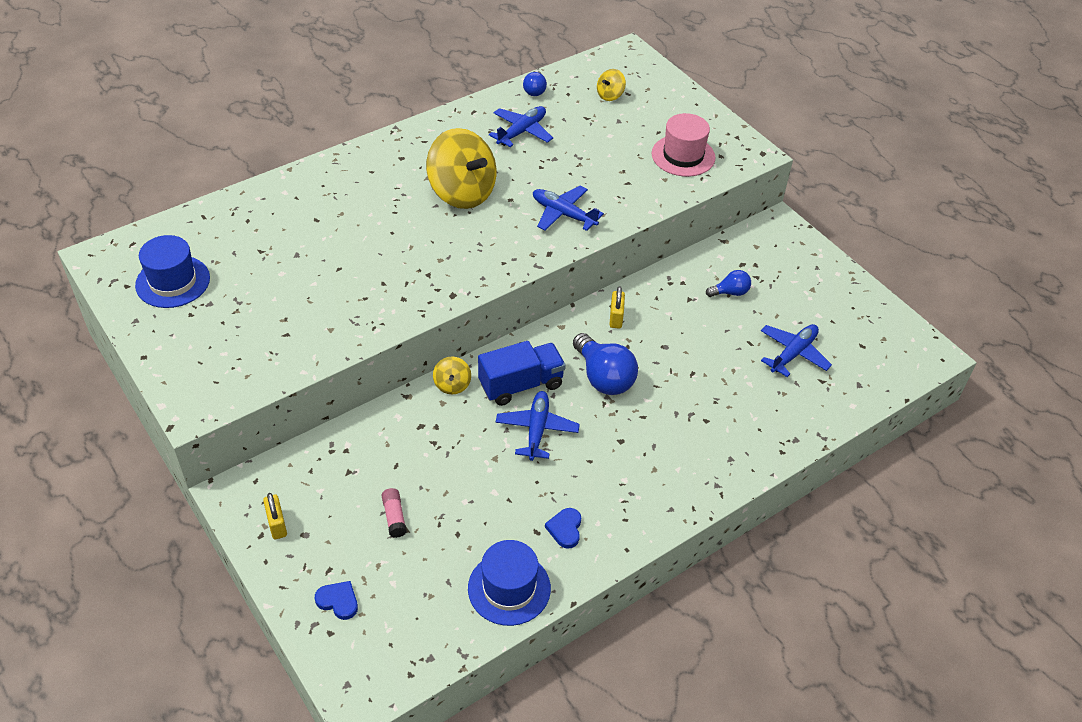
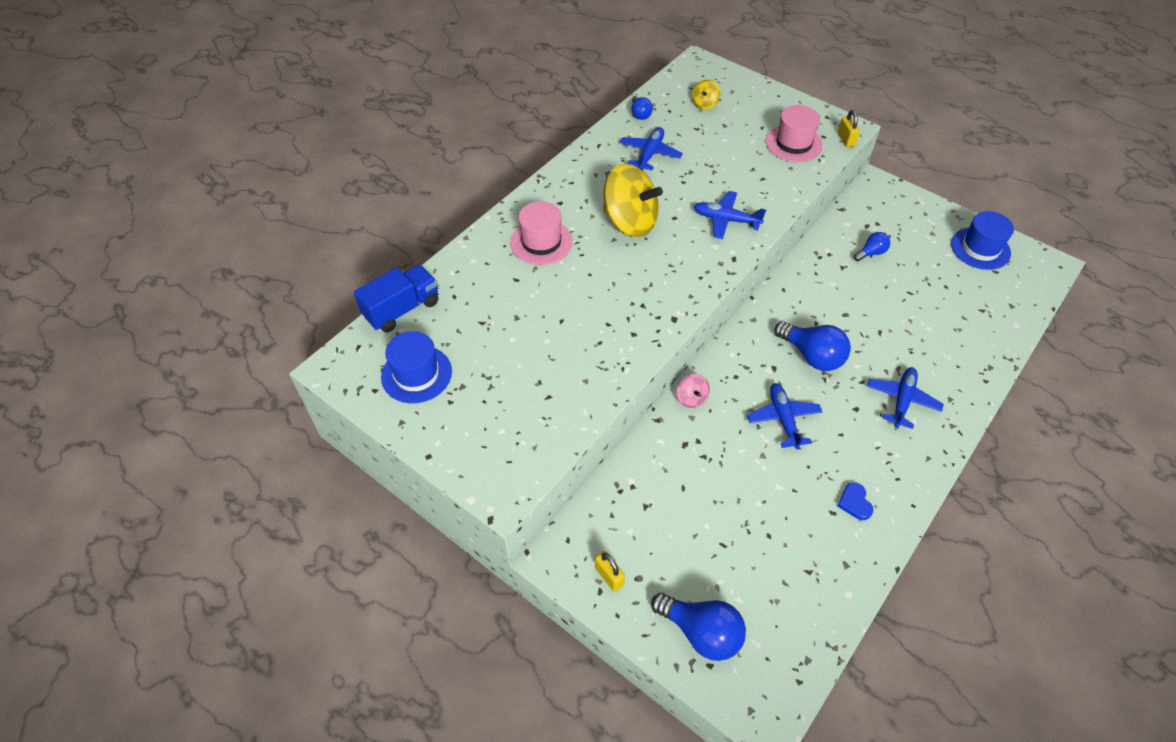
camera: 15 degrees left, 5 degrees up
(338, 601) = (701, 632): blue heart -> blue light bulb
(361, 190) = (541, 242): none -> pink hat
(394, 517) = (707, 536): pink glue stick -> none
(452, 385) = (691, 398): yellow spinning top -> pink spinning top
(509, 588) = (838, 572): blue hat -> blue hat (980, 248)
(521, 385) = (748, 381): blue truck -> blue truck (402, 309)
(616, 318) = (793, 299): yellow padlock -> yellow padlock (846, 139)
(793, 353) = (948, 293): blue plane -> blue plane (902, 400)

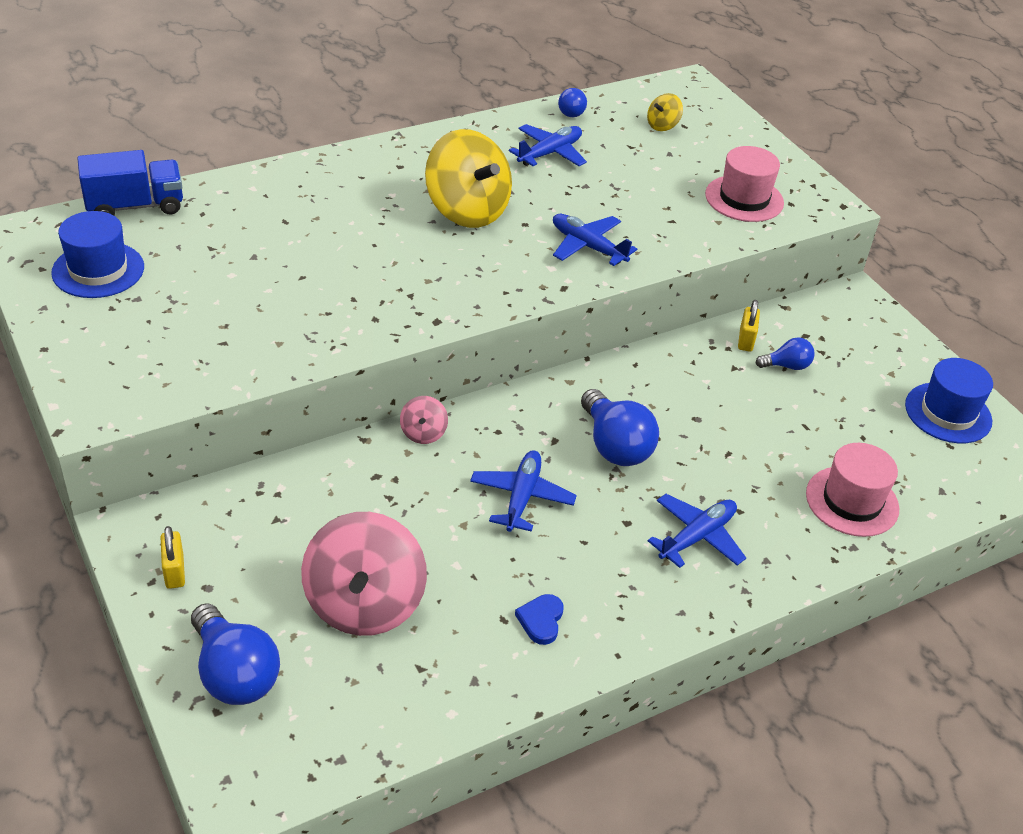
camera: 20 degrees right, 10 degrees down
(541, 242) = (345, 196): pink hat -> pink hat (852, 501)
(744, 542) = (364, 603): none -> pink spinning top
(846, 139) = (818, 216): yellow padlock -> yellow padlock (746, 340)

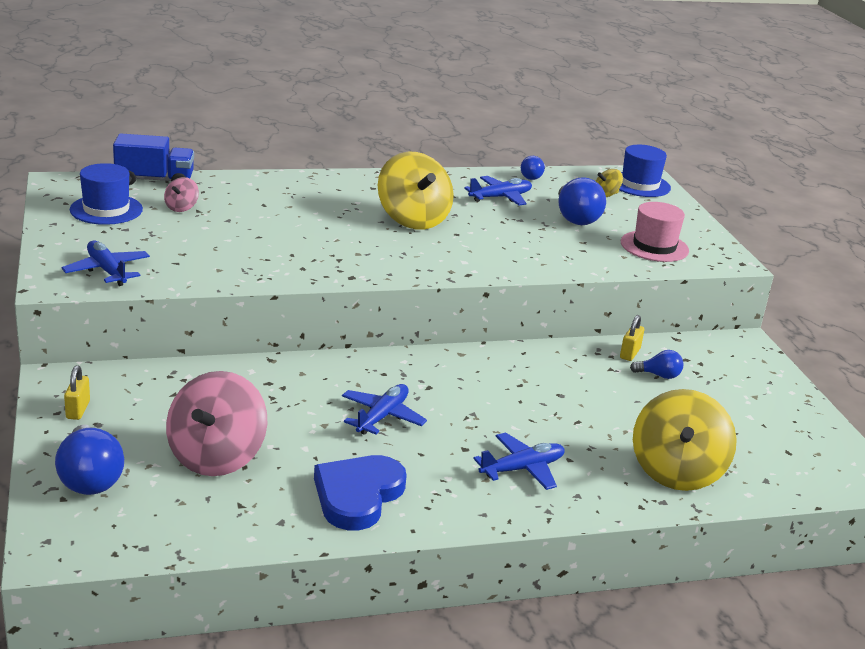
camera: 15 degrees right, 15 degrees down
(423, 433) = (321, 364): pink spinning top -> pink spinning top (181, 208)
(541, 620) = (358, 495): blue heart -> blue heart, size x2.17
(587, 246) = (502, 254): blue plane -> blue plane (107, 271)
(615, 446) = (479, 399): blue light bulb -> blue light bulb (575, 218)
(852, 501) = (676, 472): pink hat -> yellow spinning top
(948, 413) = (796, 430): blue hat -> blue hat (639, 184)

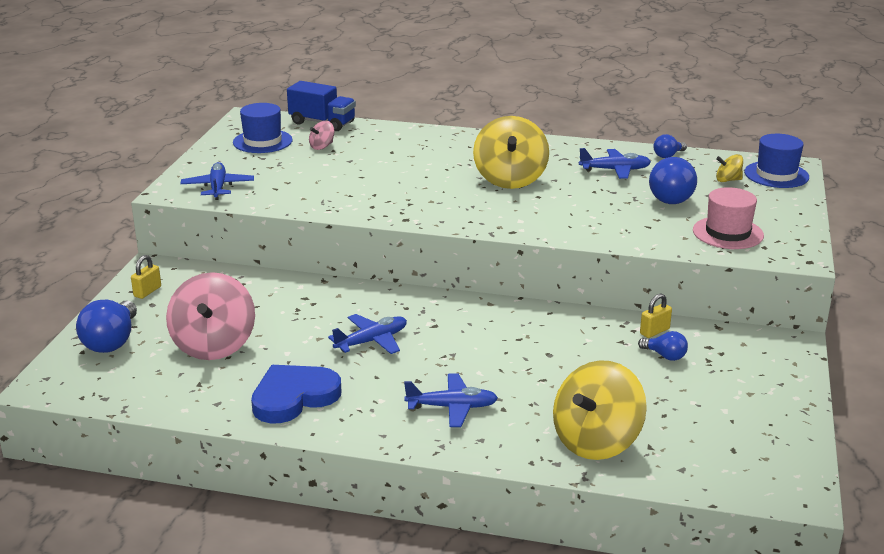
camera: 30 degrees right, 0 degrees up
(216, 457) = (214, 345): pink spinning top -> pink spinning top turned 45 degrees counterclockwise

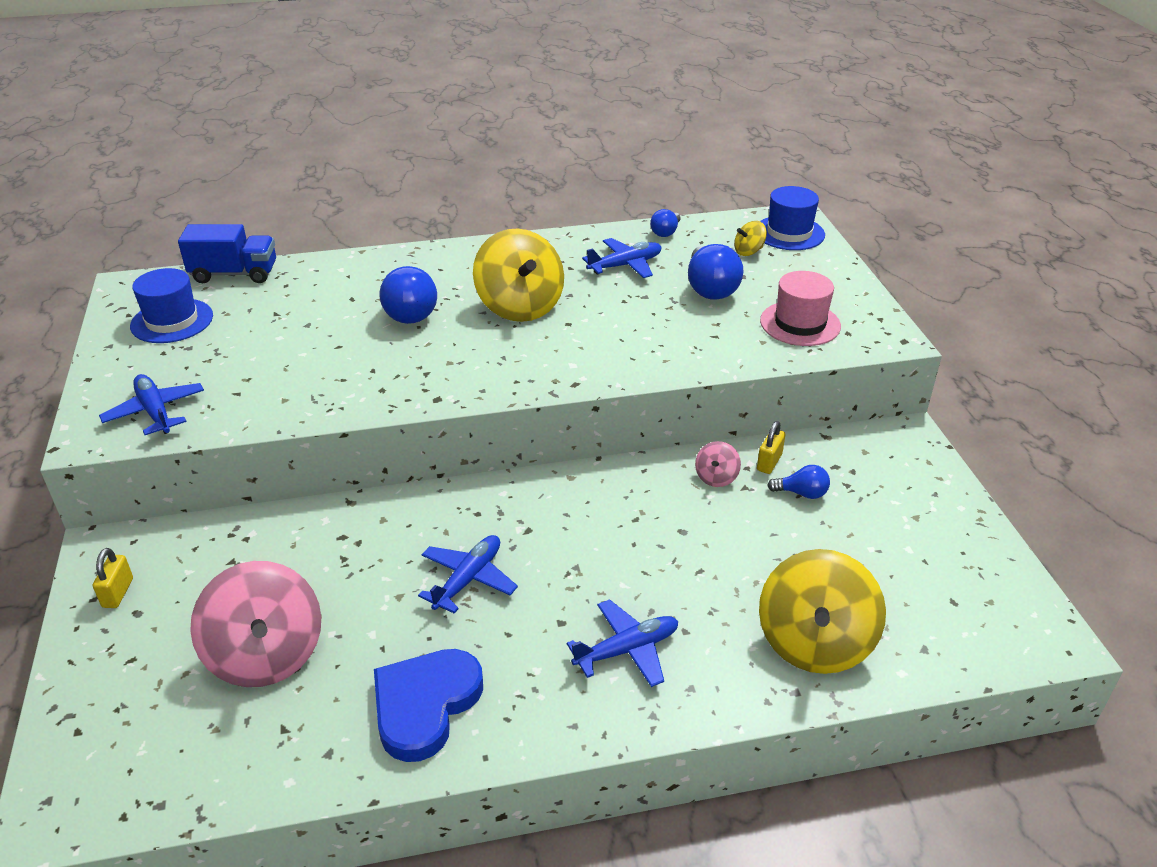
camera: 25 degrees left, 10 degrees up
(111, 342) = (113, 698): blue light bulb -> blue light bulb (408, 312)
(322, 146) = (257, 311): pink spinning top -> pink spinning top (716, 477)

